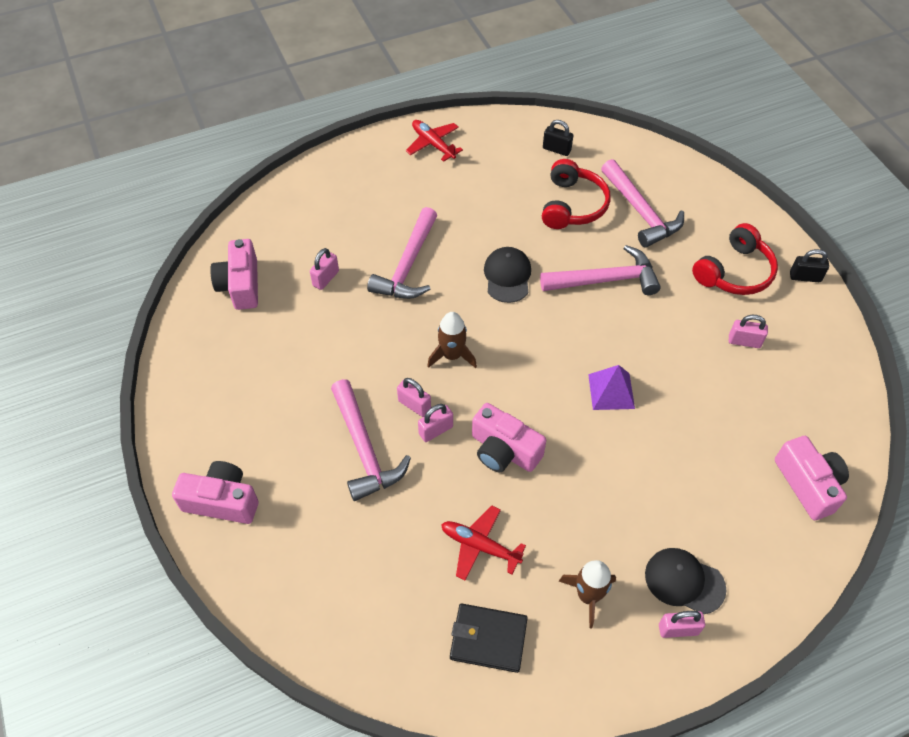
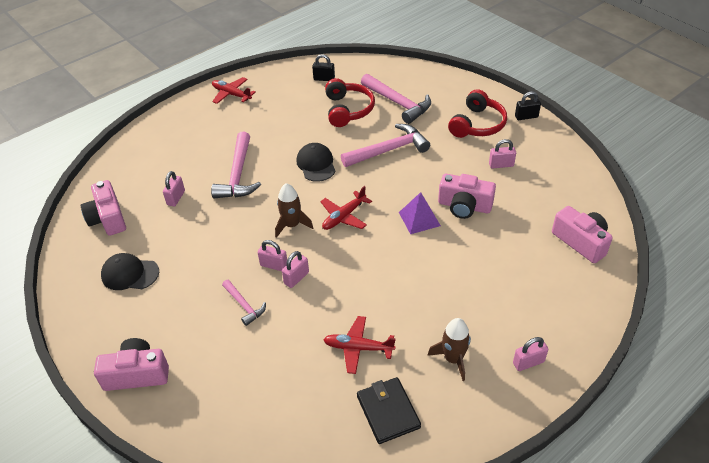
camera: 15 degrees left, 10 degrees down
(364, 449) = (244, 305): pink hammer -> pink hammer, size x0.55
(488, 639) = (388, 412): black wallet -> black wallet turned 75 degrees clockwise
(504, 450) = (354, 278): pink camera -> pink camera (464, 206)
(518, 361) = (344, 216): none -> red plane
(684, 581) = (520, 329): black cap -> black cap (130, 274)

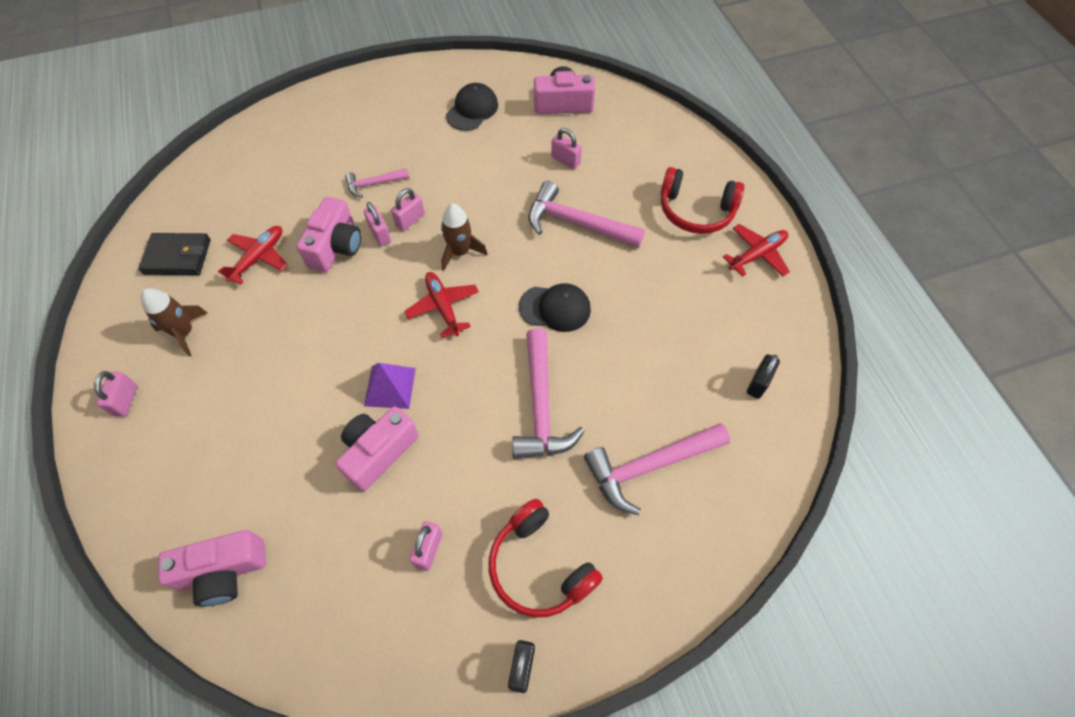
camera: 110 degrees right, 15 degrees up
(137, 374) = (351, 99): pink camera -> pink camera (336, 246)
(348, 110) = (660, 388): red headphones -> red headphones (695, 211)

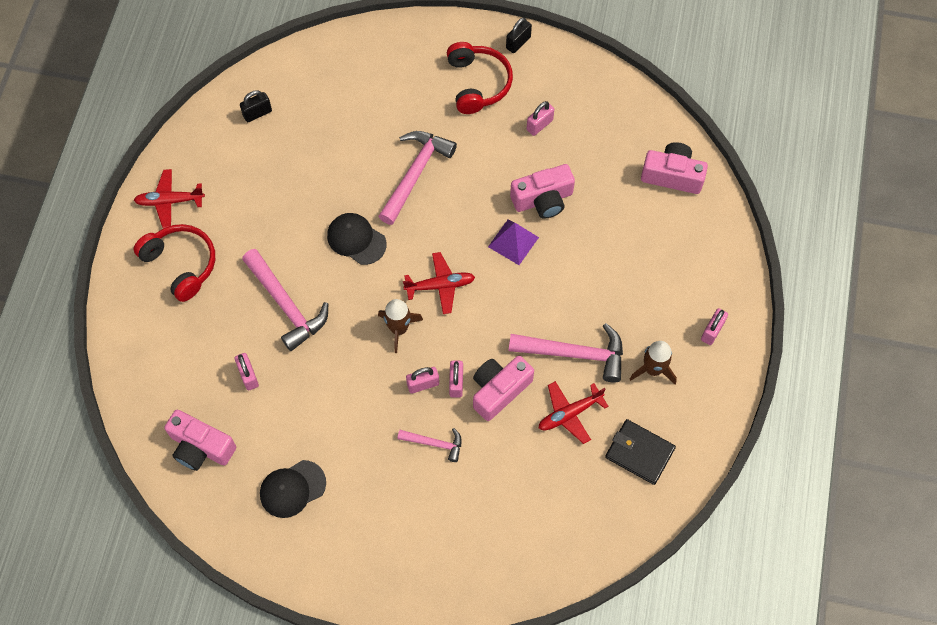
camera: 150 degrees left, 5 degrees up
(443, 307) = (440, 286): red plane -> red plane turned 105 degrees counterclockwise
(649, 466) = (372, 101): pink hammer -> pink hammer (574, 353)

